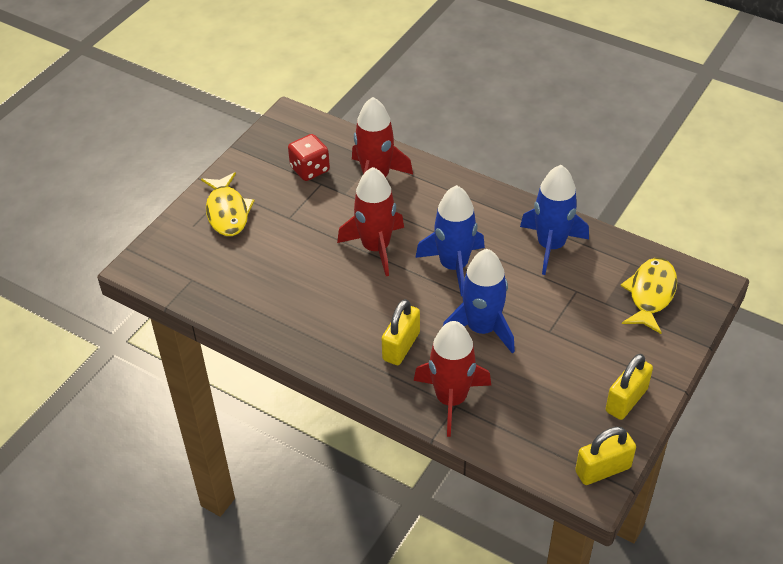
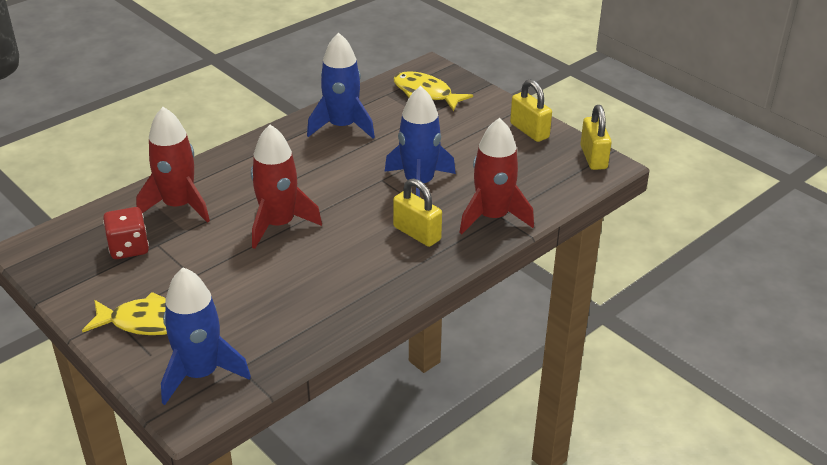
camera: 75 degrees left, 10 degrees down
(453, 266) = (333, 183): blue rocket -> blue rocket (200, 374)

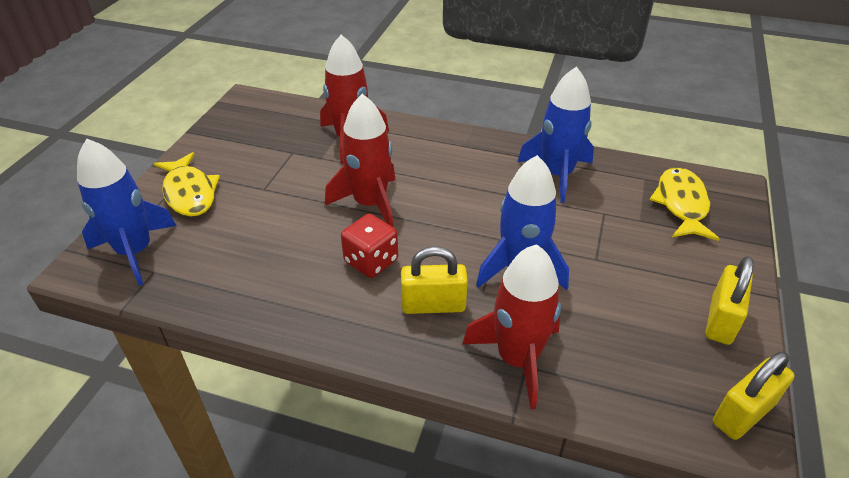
camera: 60 degrees right, 5 degrees up
(129, 248) = (277, 141): red dice -> red dice (371, 261)
(417, 233) = (433, 305): yellow padlock -> yellow padlock turned 75 degrees clockwise

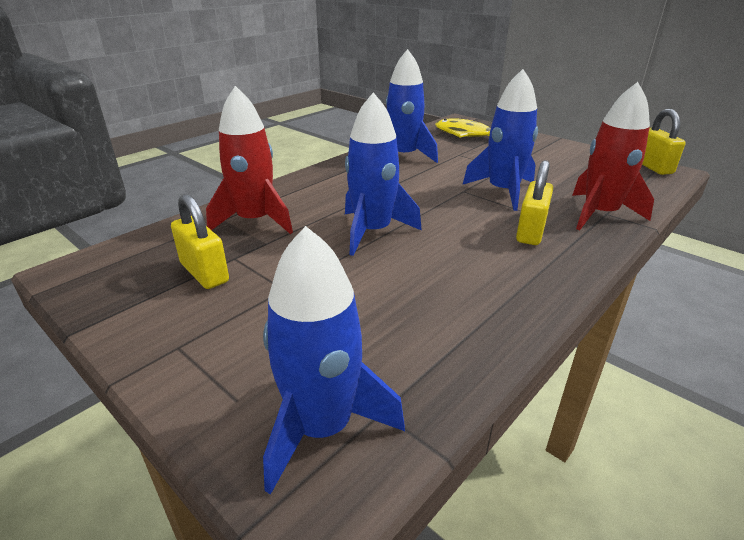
camera: 65 degrees left, 10 degrees down
(190, 193) = (230, 350): yellow fish -> none
(370, 204) = (373, 231): red rocket -> blue rocket
(371, 261) = (458, 247): red dice -> none
(721, 320) = (576, 152): yellow padlock -> yellow padlock (204, 273)

